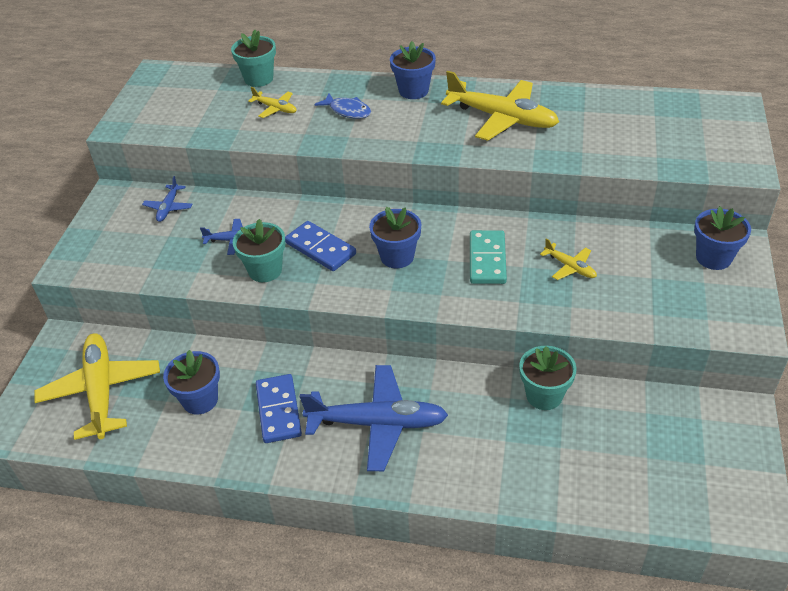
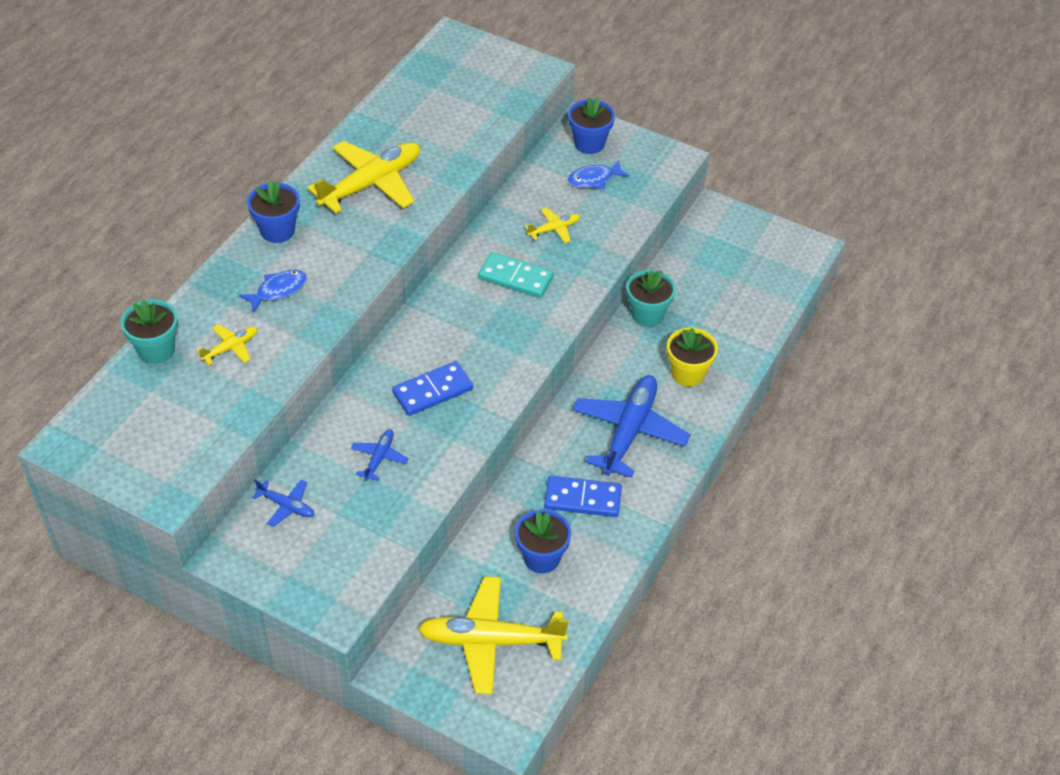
camera: 75 degrees left, 5 degrees up
(265, 270) = (441, 441): turquoise flower pot -> none
(397, 256) = (477, 337): blue flower pot -> none
(481, 452) = (688, 373): none -> yellow flower pot
(663, 275) = (594, 179): none -> blue fish

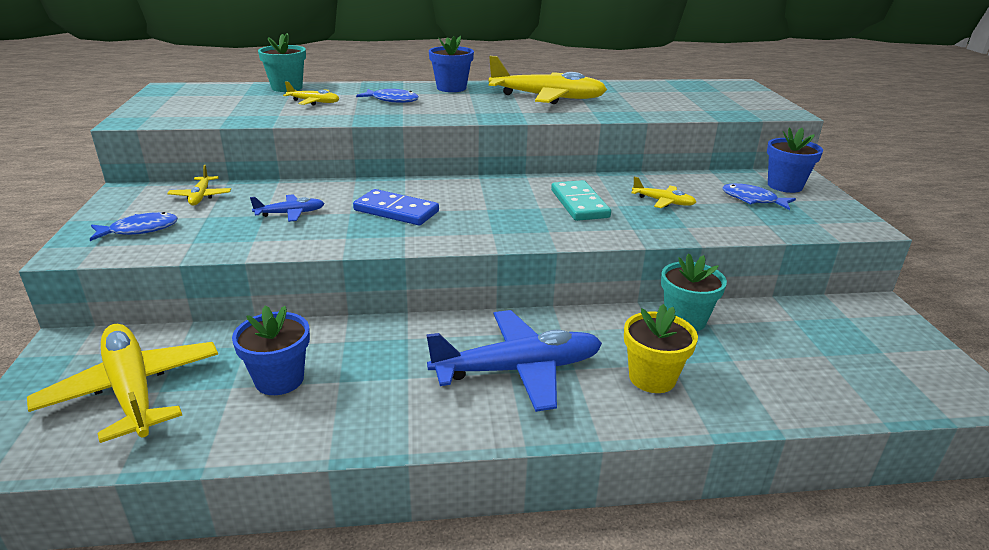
camera: 55 degrees right, 20 degrees down
(286, 506) = (201, 196): blue plane -> yellow plane
(328, 564) = (139, 230): none -> blue fish
(582, 499) = (389, 375): blue domino -> none

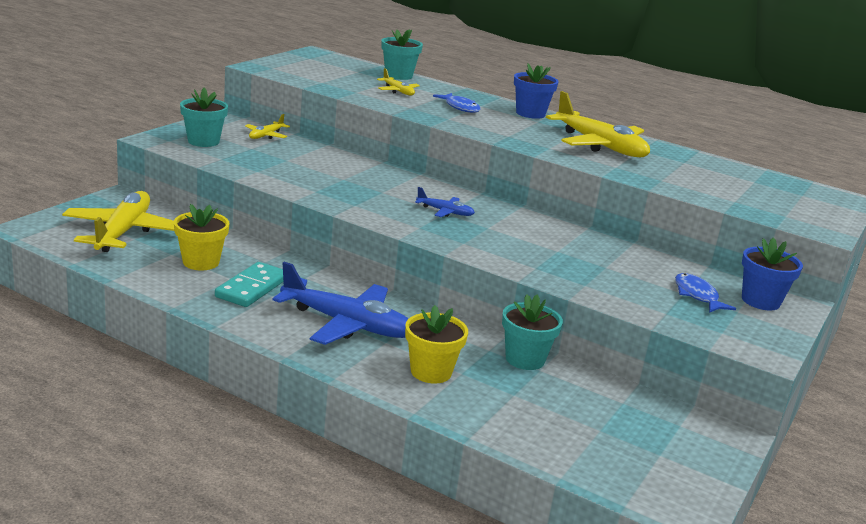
camera: 35 degrees right, 5 degrees down
(139, 230) = (203, 141): blue fish -> turquoise flower pot
(279, 379) = (201, 262): blue flower pot -> yellow flower pot
(290, 213) = (304, 165): blue plane -> blue plane (445, 212)
(396, 211) = (376, 190): blue domino -> none
(579, 204) = (526, 238): turquoise domino -> turquoise domino (252, 288)
(663, 202) = (604, 264): yellow plane -> none

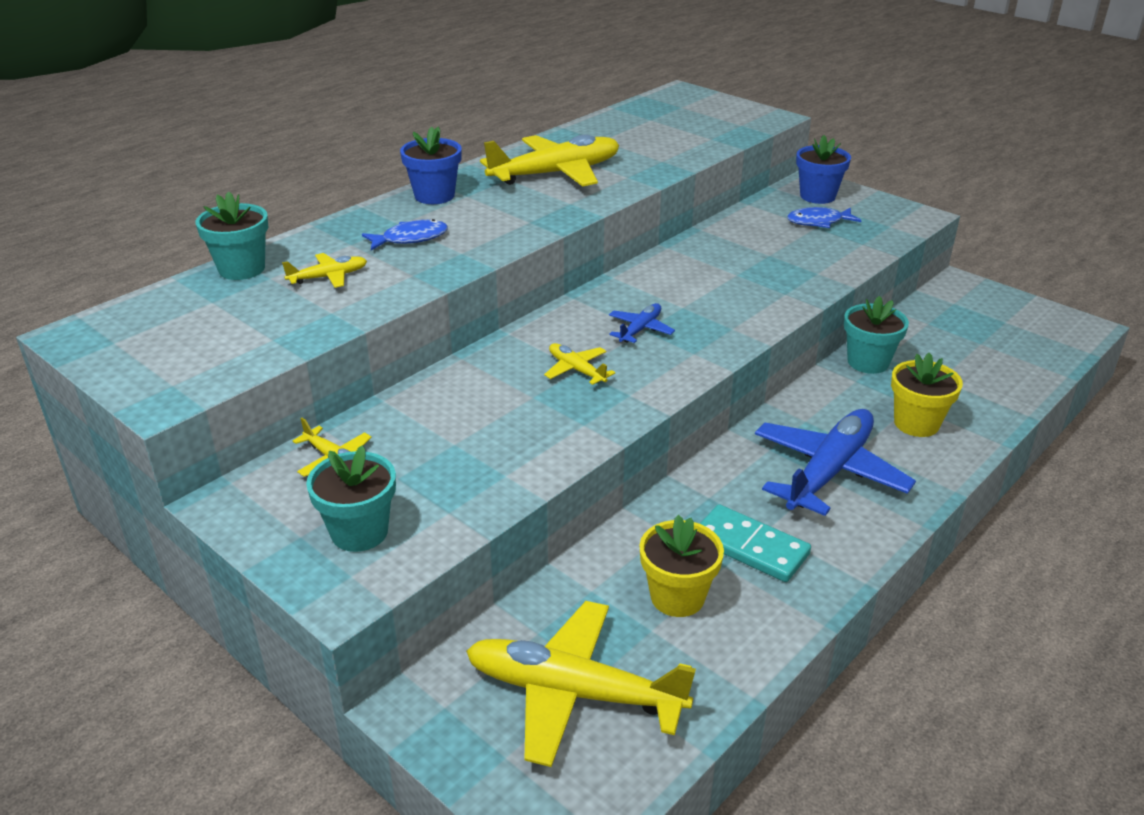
camera: 75 degrees left, 10 degrees up
(380, 191) = (577, 370): none -> yellow plane

